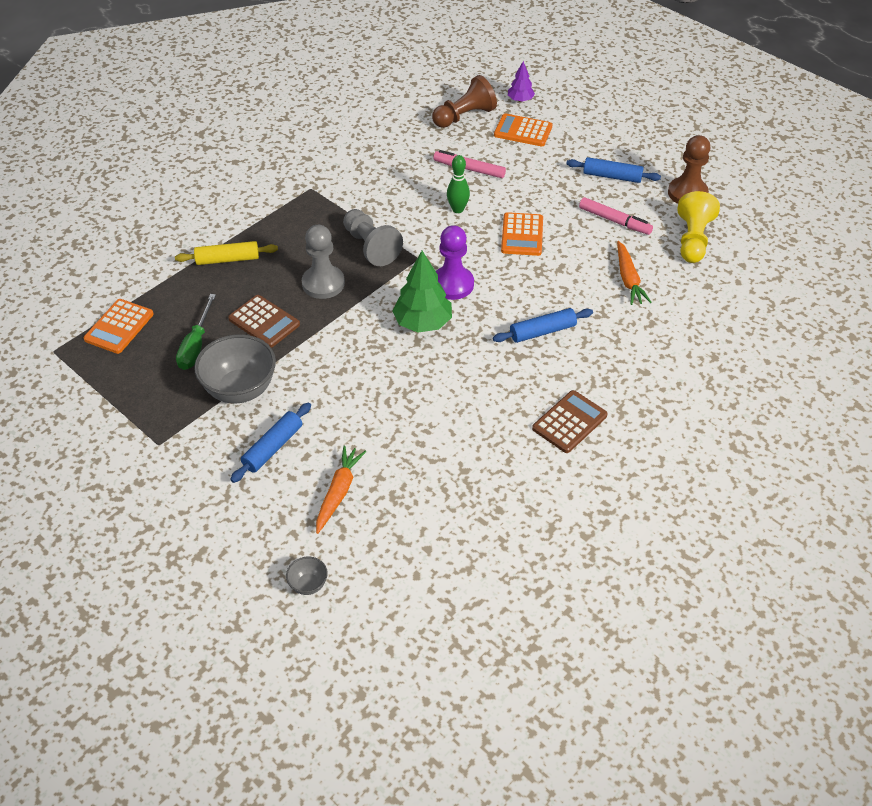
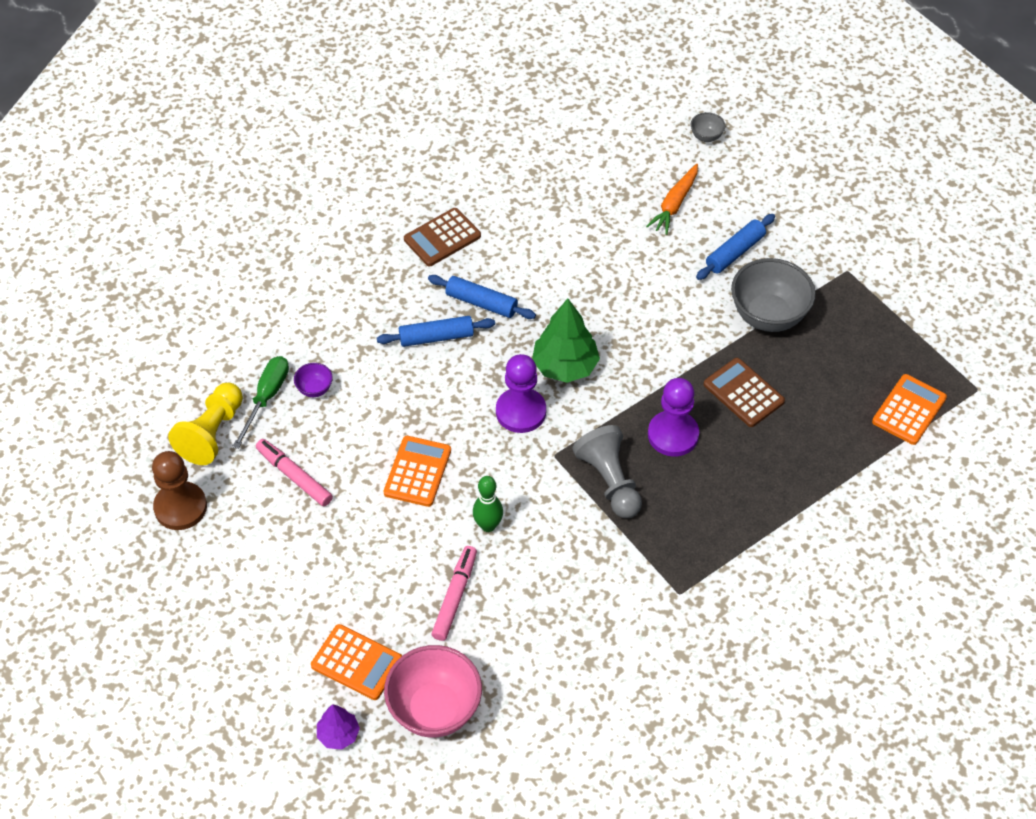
camera: 170 degrees left, 5 degrees up
(196, 345) = (819, 374): green screwdriver -> green screwdriver (266, 398)
(227, 259) = (789, 488): yellow rolling pin -> none
(323, 283) = (673, 435): grey pawn -> purple pawn
(464, 116) = (435, 709): brown pawn -> pink bowl
(469, 169) = (455, 596): pink marker -> pink marker turned 105 degrees counterclockwise
(612, 176) = (265, 552): blue rolling pin -> blue rolling pin (481, 303)
(628, 279) = (315, 389): orange carrot -> purple bowl

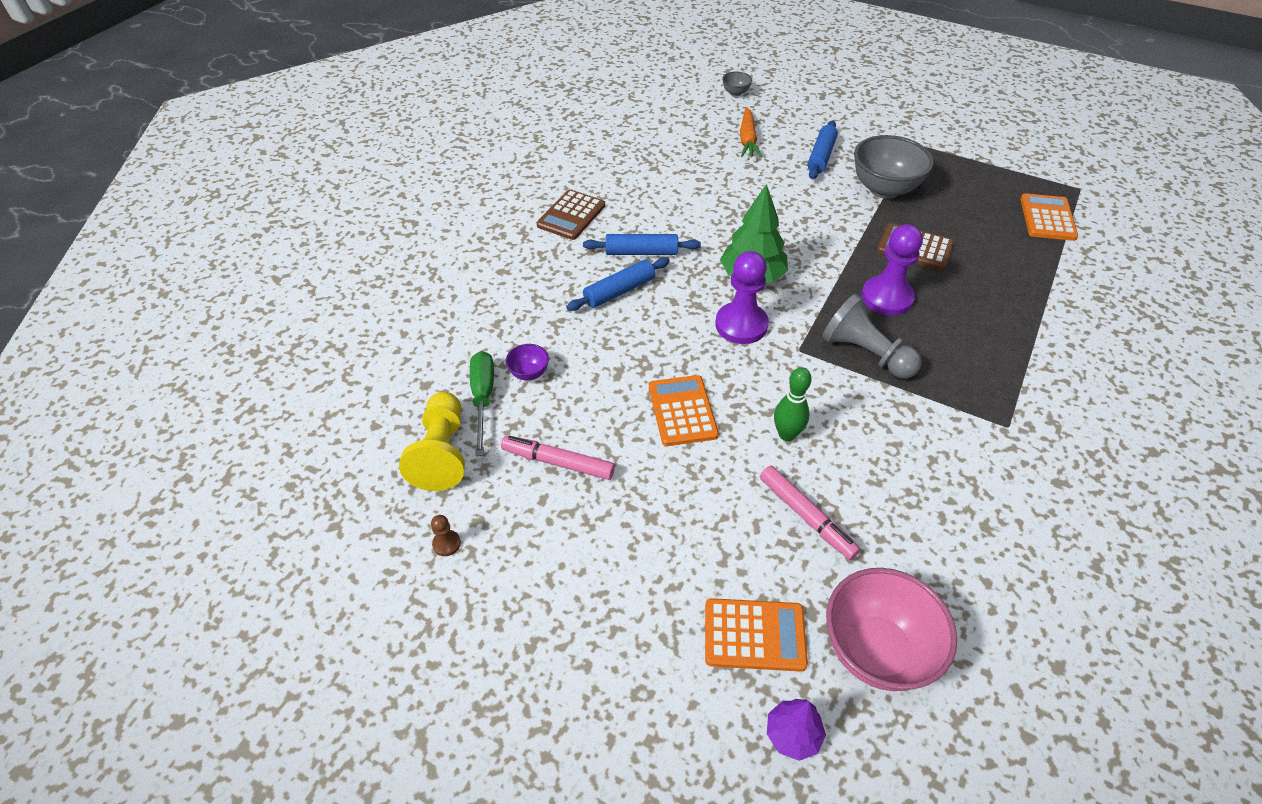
camera: 25 degrees left, 5 degrees down
(180, 507) = (446, 544): brown pawn -> brown pawn, size x0.43
(455, 596) = (806, 517): pink marker -> pink marker turned 150 degrees clockwise

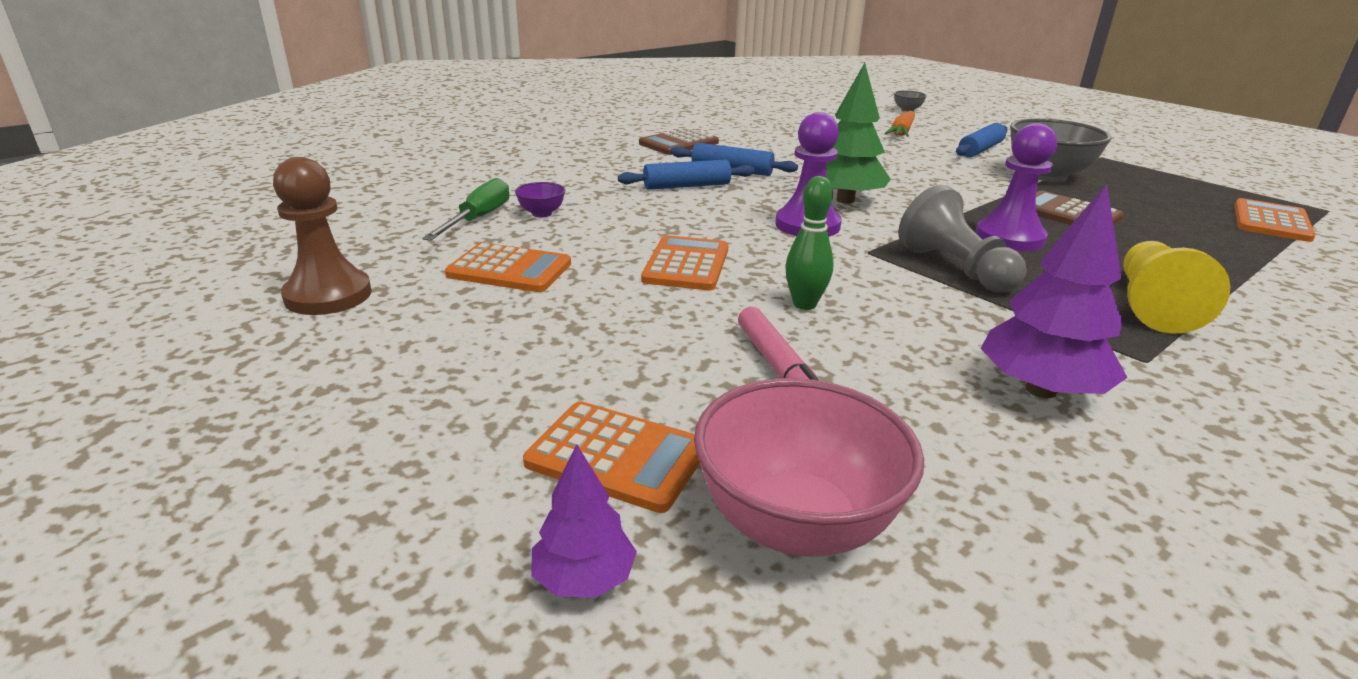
camera: 20 degrees right, 20 degrees down
(442, 453) = (398, 241): yellow pawn -> yellow pawn (1152, 306)
(446, 544) = (328, 295): brown pawn -> brown pawn, size x2.35
(558, 462) = (509, 269): pink marker -> orange calculator
(959, 479) = (1040, 390): none -> purple tree

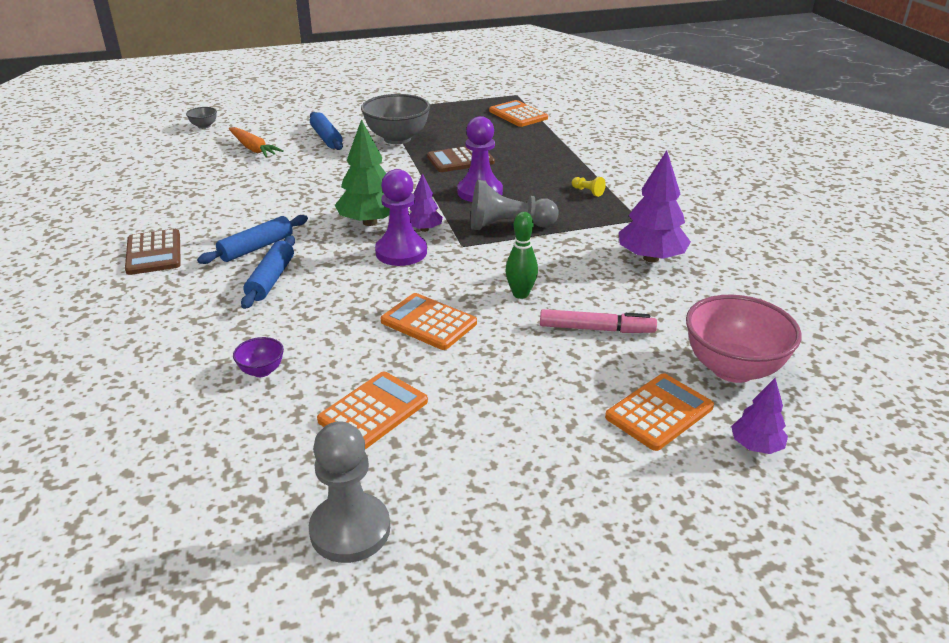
camera: 65 degrees left, 5 degrees up
(328, 295) = (350, 530): brown pawn -> grey pawn
(478, 219) = (240, 412): green screwdriver -> none
(872, 226) = (424, 229): none -> purple tree
(1152, 306) = (588, 192): yellow pawn -> yellow pawn, size x0.43

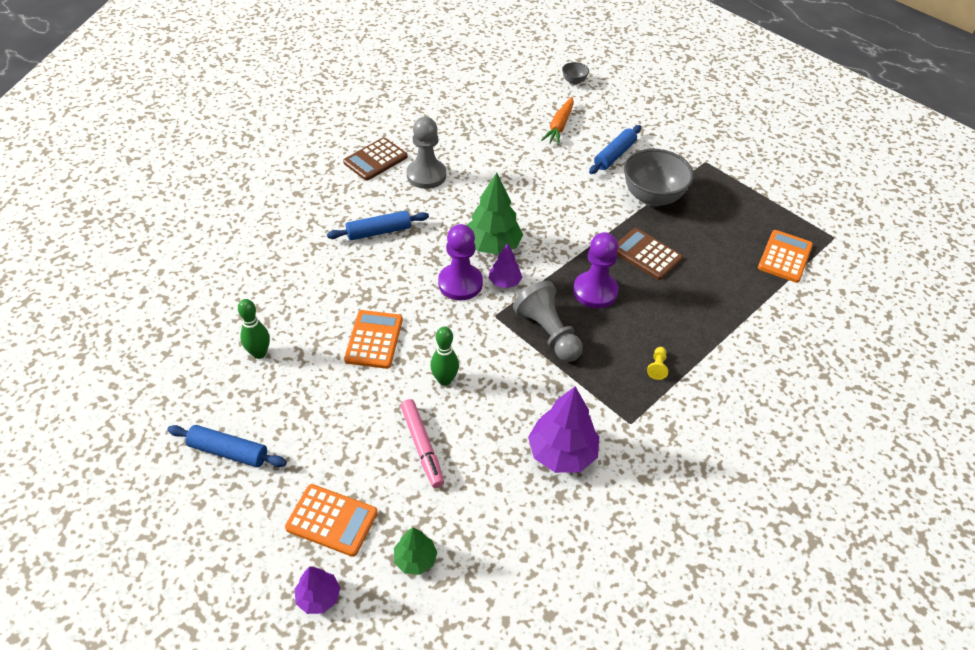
camera: 60 degrees right, 15 degrees up
(256, 247) = (414, 204): blue rolling pin -> blue rolling pin (228, 451)
(262, 371) = (274, 280): purple bowl -> none
(350, 530) = (150, 390): grey pawn -> grey pawn (426, 175)
(373, 411) = (259, 353): orange calculator -> green bowling pin
(732, 369) = (415, 559): pink bowl -> green tree

